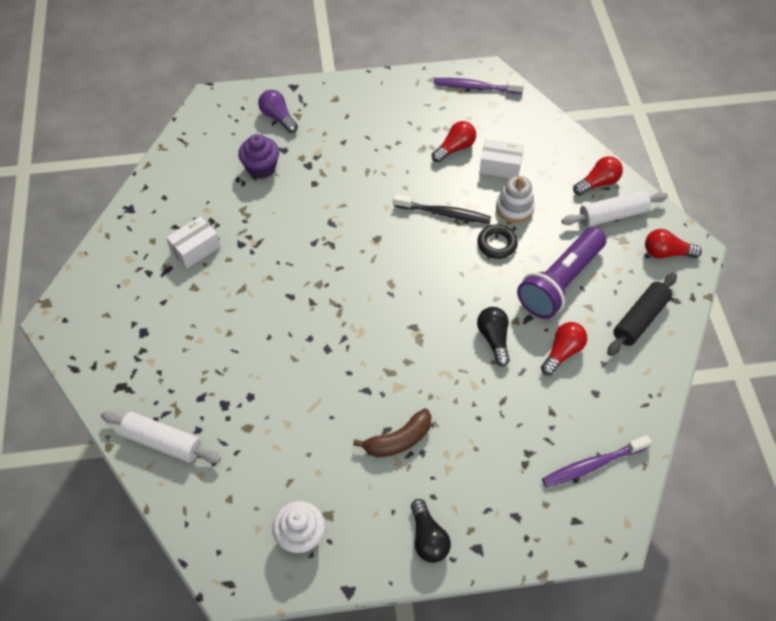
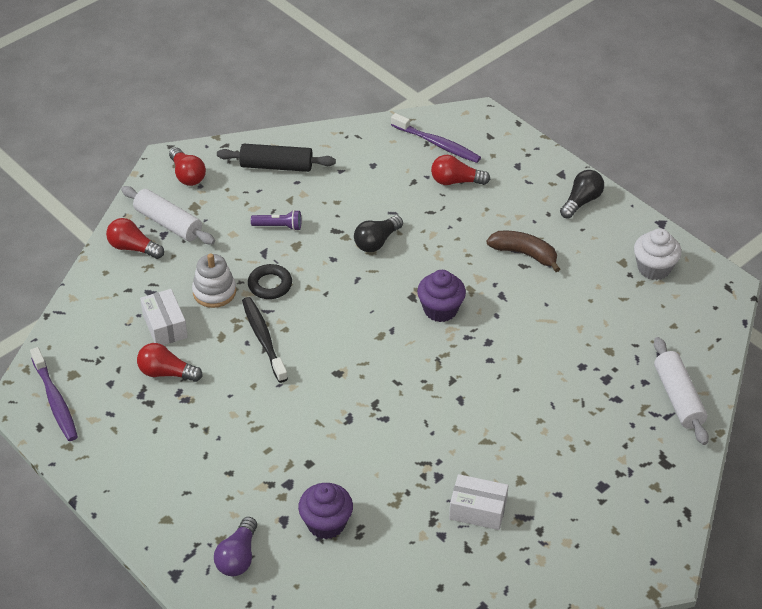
camera: 125 degrees left, 10 degrees down
(385, 337) = (440, 309): none -> purple cupcake
(560, 282) = (278, 226): purple flashlight -> purple flashlight, size x0.42
(562, 352) = (352, 197): red light bulb -> red light bulb (456, 181)

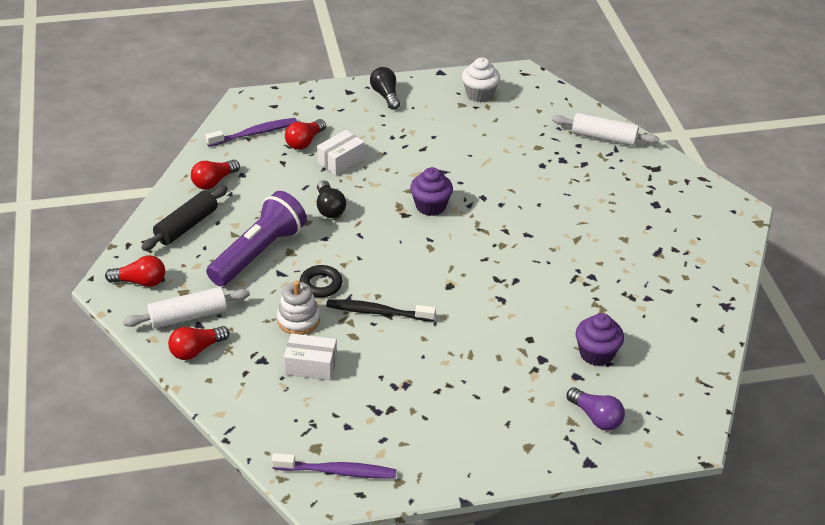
camera: 60 degrees left, 5 degrees down
(166, 373) = (366, 385): red light bulb -> red light bulb (214, 182)
(278, 226) = (259, 253): purple flashlight -> purple flashlight, size x2.38
(477, 510) = (637, 270): white box -> white box (341, 161)
(524, 254) = (412, 143): brown banana -> none

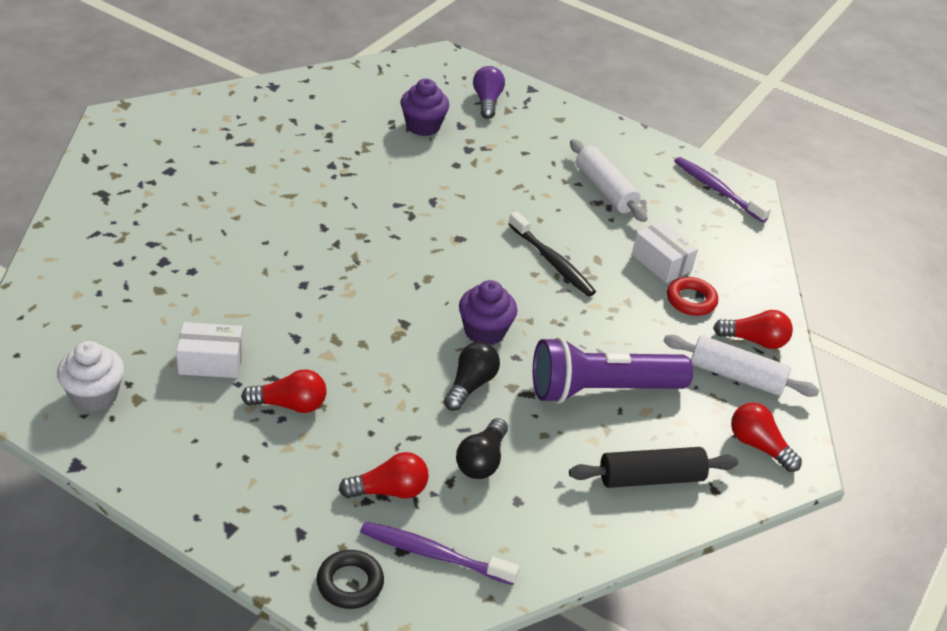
camera: 140 degrees left, 0 degrees up
(214, 182) = (562, 516): red light bulb -> red light bulb (290, 405)
(263, 350) = (691, 300): none -> red ring
(298, 320) = (632, 303): white stacking toy -> none
(321, 284) = (575, 317): black ring -> black ring (350, 583)
(341, 161) = (383, 431): white box -> white box (211, 362)
(385, 95) = (197, 484): black light bulb -> black light bulb (481, 461)
(430, 206) = (367, 312): purple cupcake -> purple cupcake (484, 331)
(603, 137) = (81, 251): white rolling pin -> white rolling pin (605, 190)

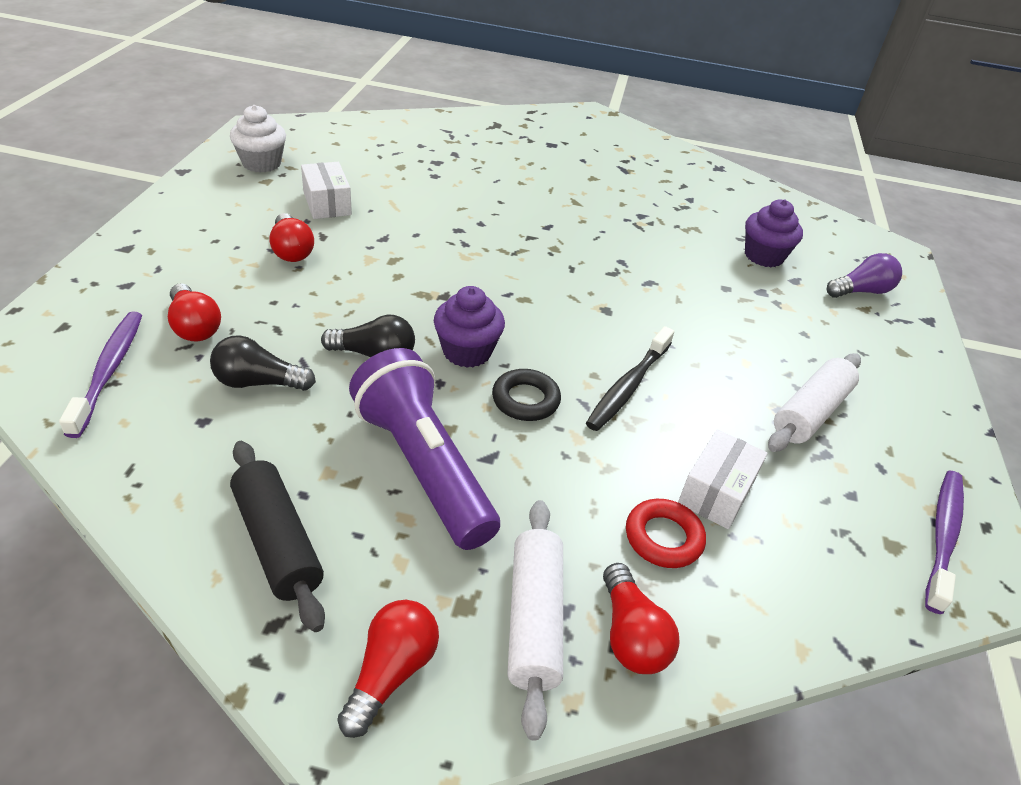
camera: 70 degrees right, 0 degrees up
(350, 583) = (63, 323): black ring -> black ring (525, 400)

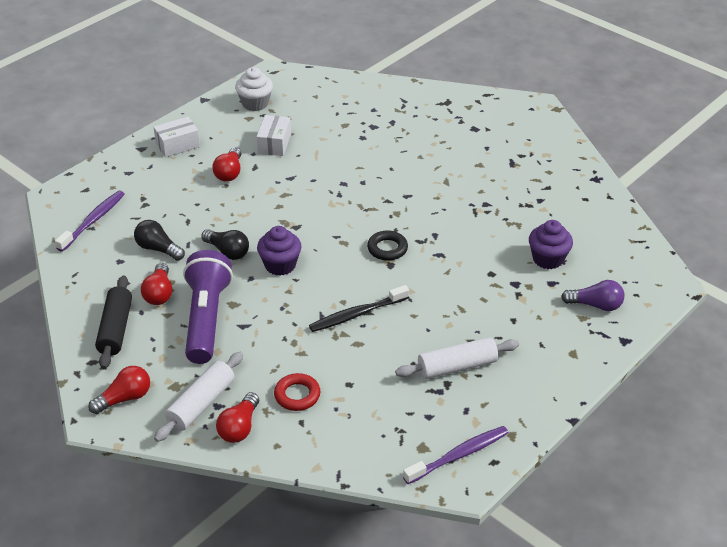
camera: 35 degrees right, 0 degrees up
(194, 326) = (147, 207): red light bulb -> red light bulb (159, 293)
(525, 400) = (289, 302): black ring -> black ring (387, 249)
(716, 492) = (349, 385): white box -> white box (178, 145)

